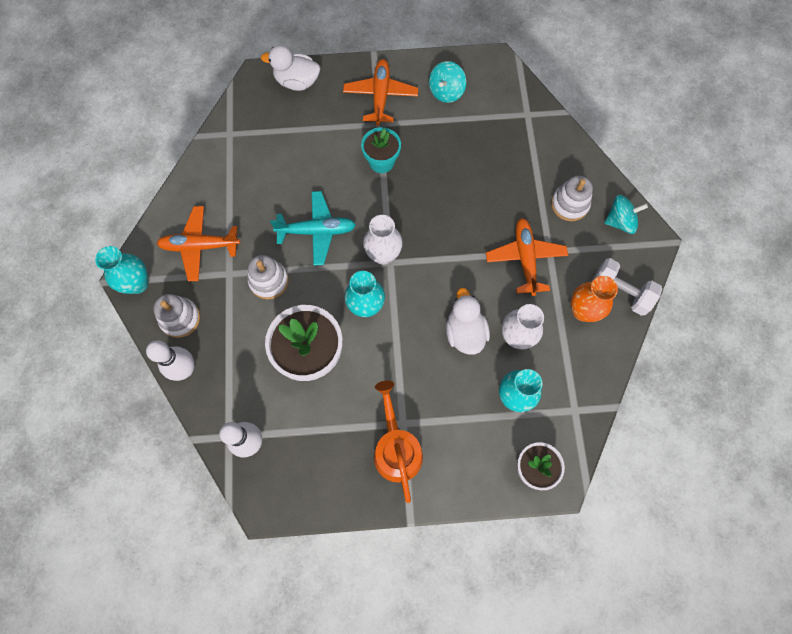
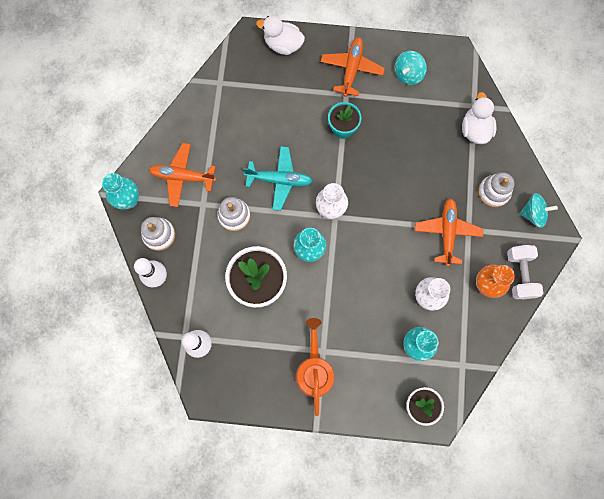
camera: 10 degrees right, 5 degrees up
(465, 332) = (386, 286): white duck -> white duck (475, 129)
(619, 292) = (519, 274): white dumbbell -> white dumbbell turned 45 degrees clockwise

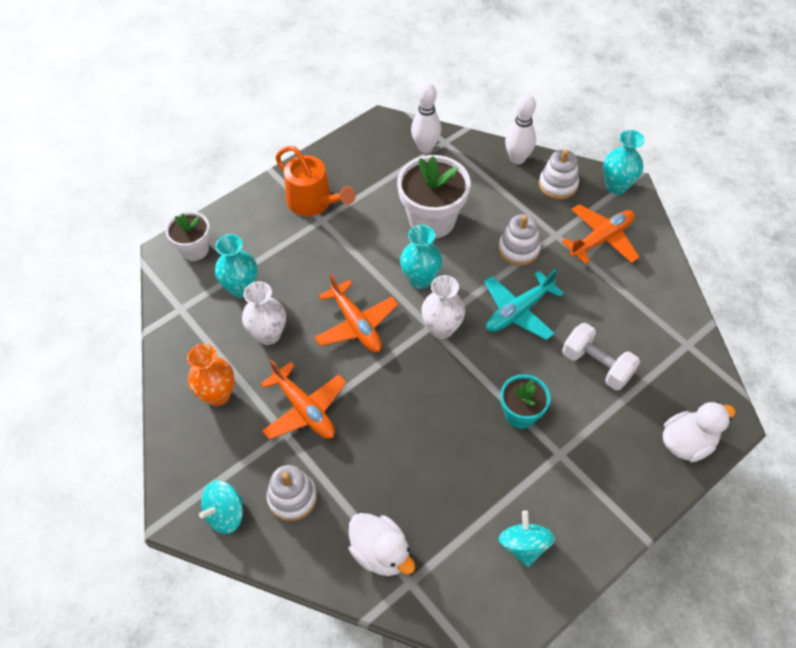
camera: 135 degrees right, 20 degrees down
(351, 69) = (588, 487): orange plane -> orange plane (356, 324)
(519, 274) = (188, 435): white dumbbell -> white dumbbell (596, 365)

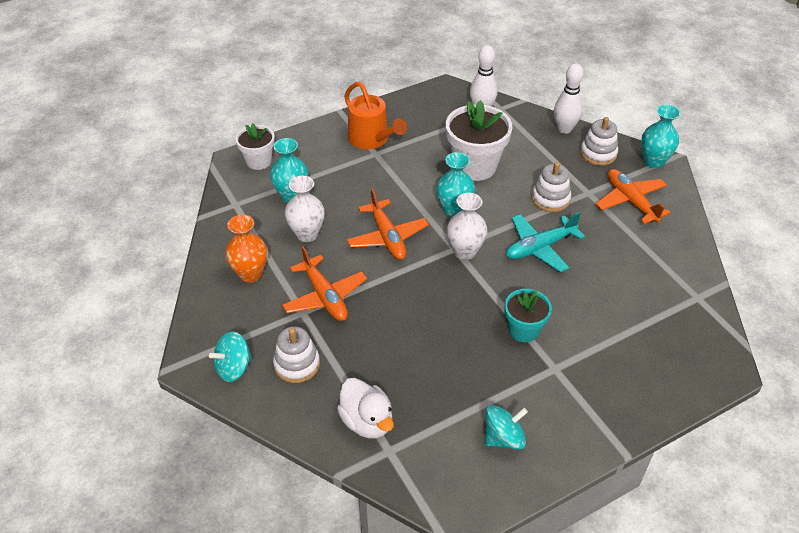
camera: 10 degrees right, 10 degrees down
(523, 545) = (503, 438): turquoise spinning top -> turquoise spinning top turned 60 degrees clockwise
(596, 365) = (605, 301): white dumbbell -> none
(601, 239) = (630, 201): orange plane -> orange plane turned 90 degrees counterclockwise
(687, 443) = (681, 378): white duck -> none

